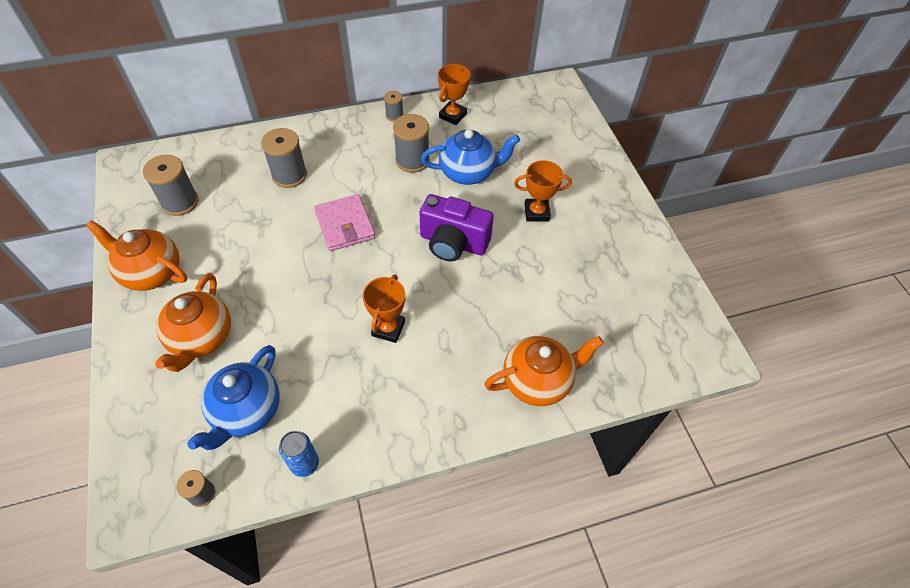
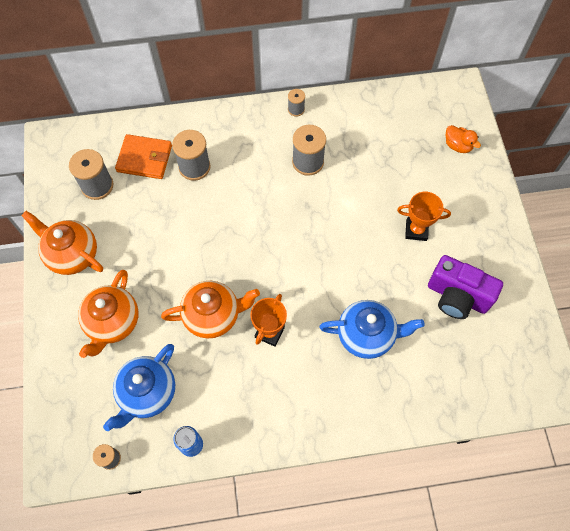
camera: 10 degrees right, 10 degrees up
(233, 172) = (144, 158): none -> orange wallet
(345, 225) = (240, 225): pink wallet -> none
(452, 115) = (351, 115): orange trophy -> none
(453, 243) = (335, 254): purple camera -> purple camera (457, 296)
(468, 173) = (358, 180): blue teapot -> blue teapot (367, 335)
(538, 381) = (392, 397): orange teapot -> orange teapot (213, 315)
(566, 133) = (458, 145): none -> orange duck

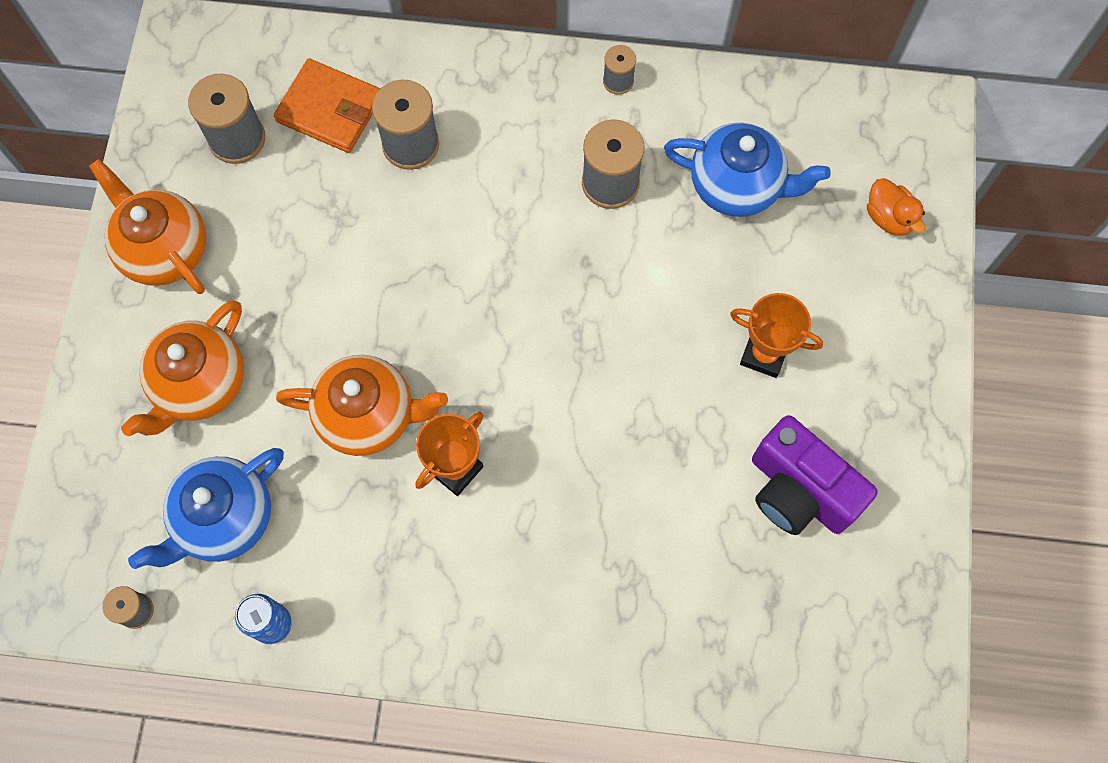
camera: 15 degrees right, 5 degrees up
(367, 335) = (619, 518): blue teapot -> blue teapot (737, 186)

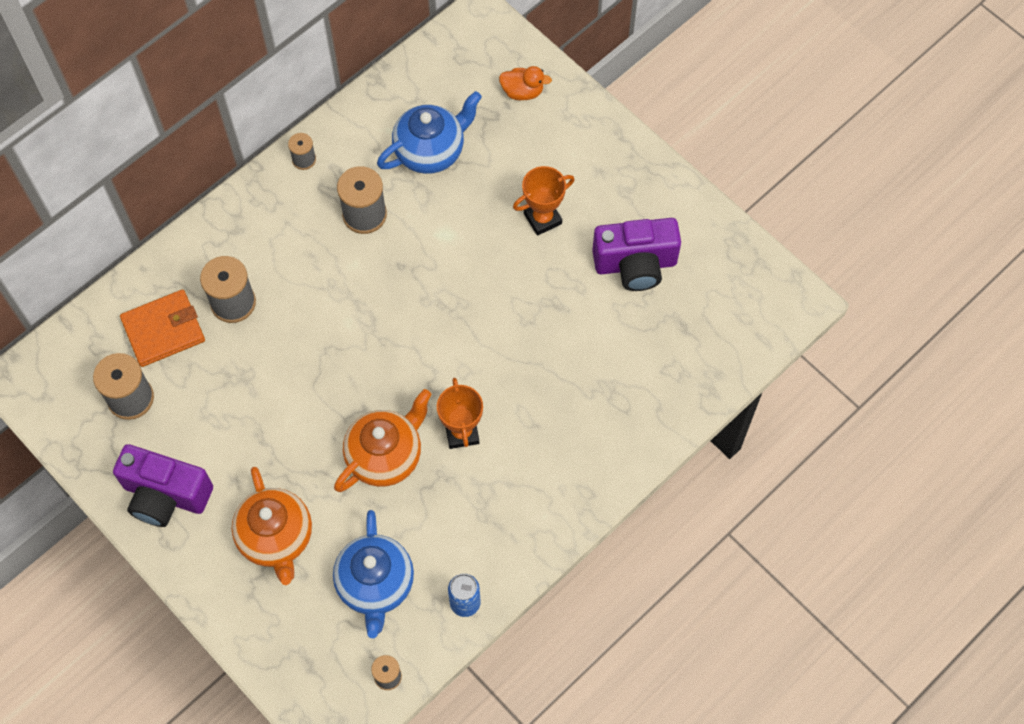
camera: 50 degrees left, 5 degrees down
(164, 250) = (165, 495): orange teapot -> purple camera

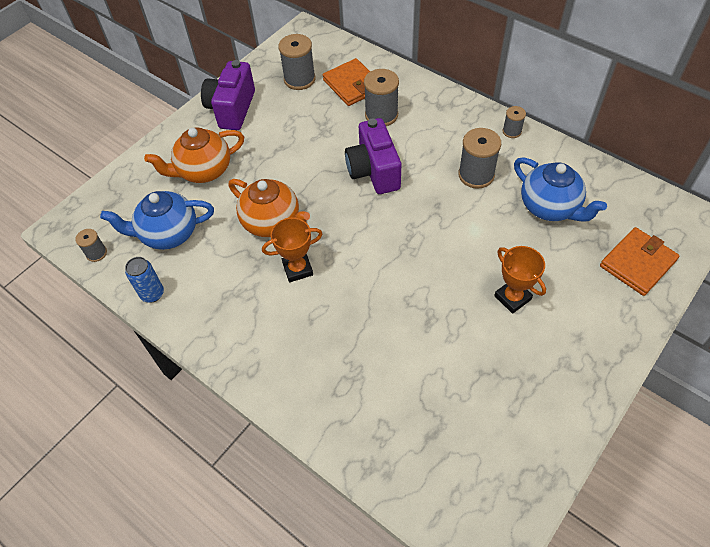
camera: 85 degrees right, 10 degrees down
(522, 92) = (637, 263): orange duck -> orange wallet
(635, 264) = (488, 382): purple camera -> purple camera (374, 171)

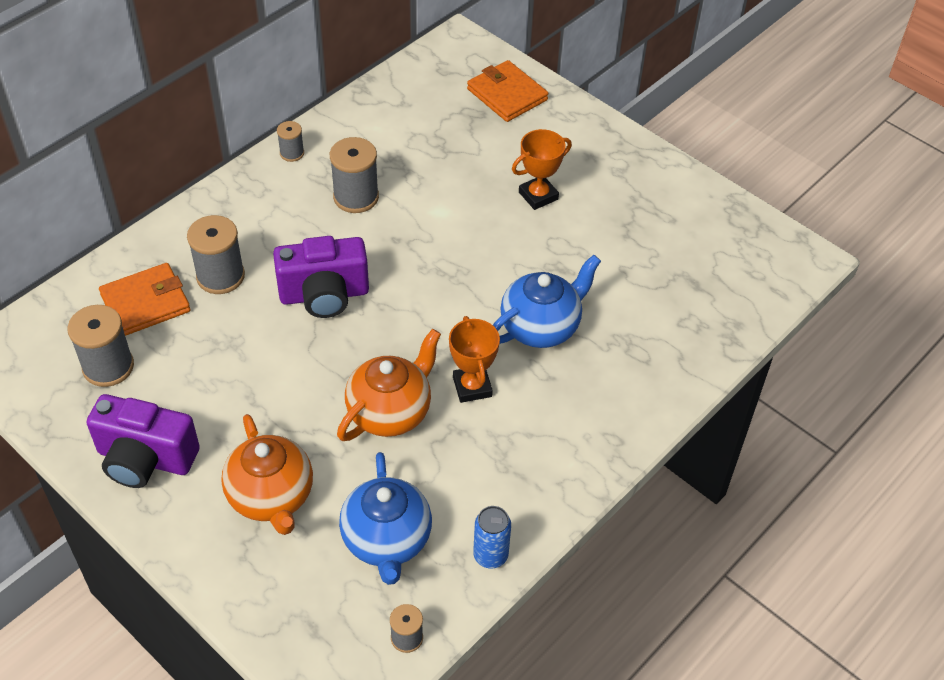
camera: 90 degrees left, 5 degrees down
(550, 207) = (420, 143): blue teapot -> blue teapot (541, 327)

